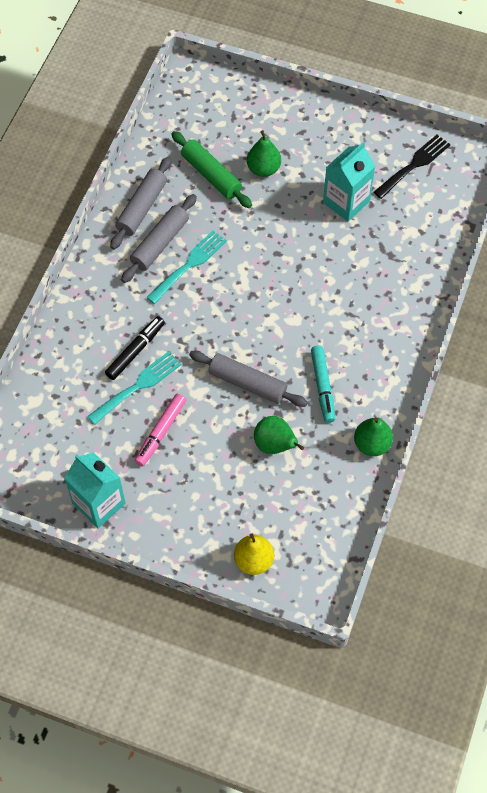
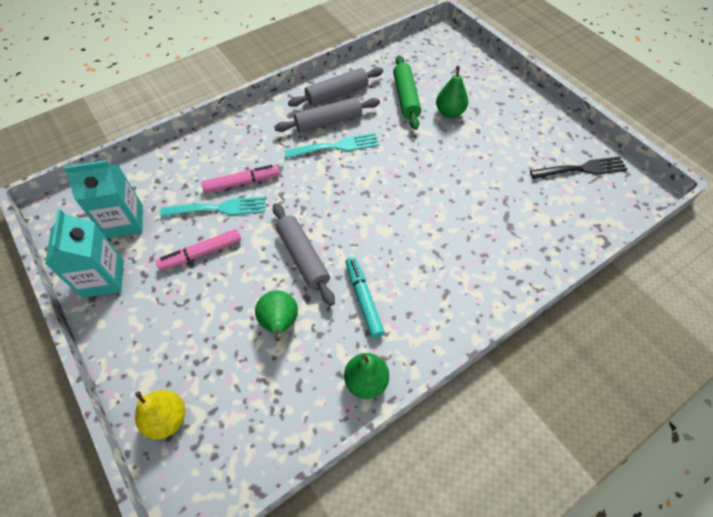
camera: 35 degrees right, 5 degrees down
(135, 351) = (242, 182): black marker -> pink marker
(322, 387) = (363, 299): turquoise marker -> turquoise marker turned 135 degrees clockwise
(346, 202) = (500, 166): turquoise carton -> turquoise carton (124, 221)

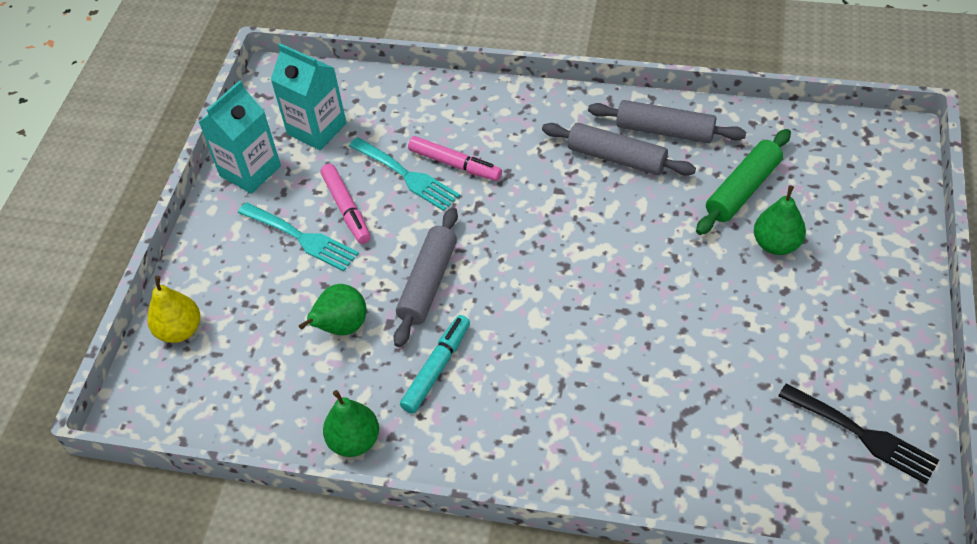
camera: 50 degrees right, 5 degrees down
(201, 253) = (346, 208): pink marker -> pink marker turned 135 degrees counterclockwise
(336, 146) = (593, 192): turquoise fork -> turquoise fork (302, 238)

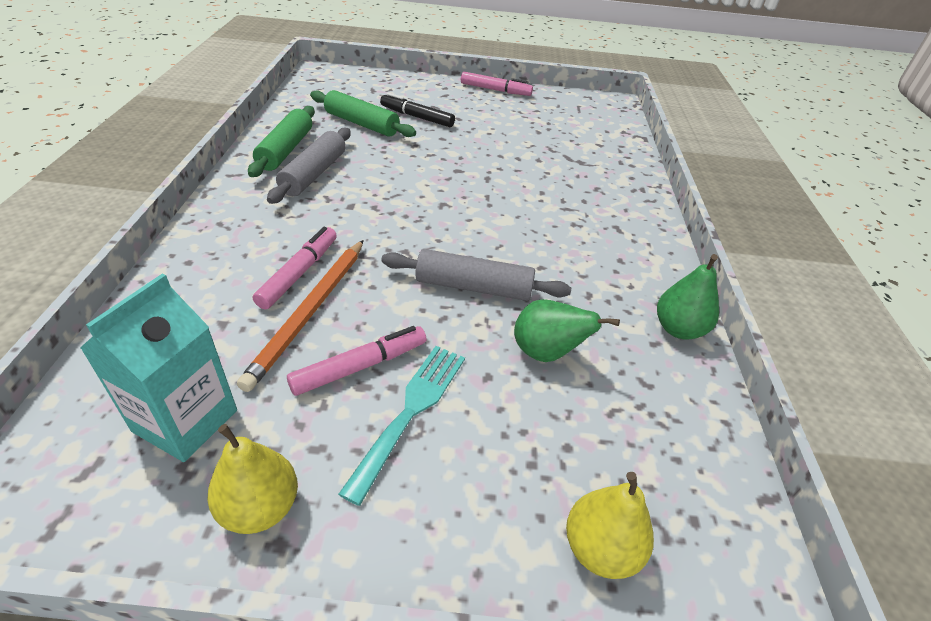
camera: 105 degrees left, 10 degrees down
(250, 171) = (260, 507): turquoise carton -> yellow pear
(407, 176) = (310, 312): turquoise fork -> orange pencil
(437, 368) = (575, 277): turquoise marker -> none
(665, 131) = (286, 150): grey rolling pin -> green rolling pin
(776, 244) = (417, 117): green pear -> black marker
(863, 435) = (562, 107): black fork -> none
(902, 345) = (495, 90): none -> pink marker

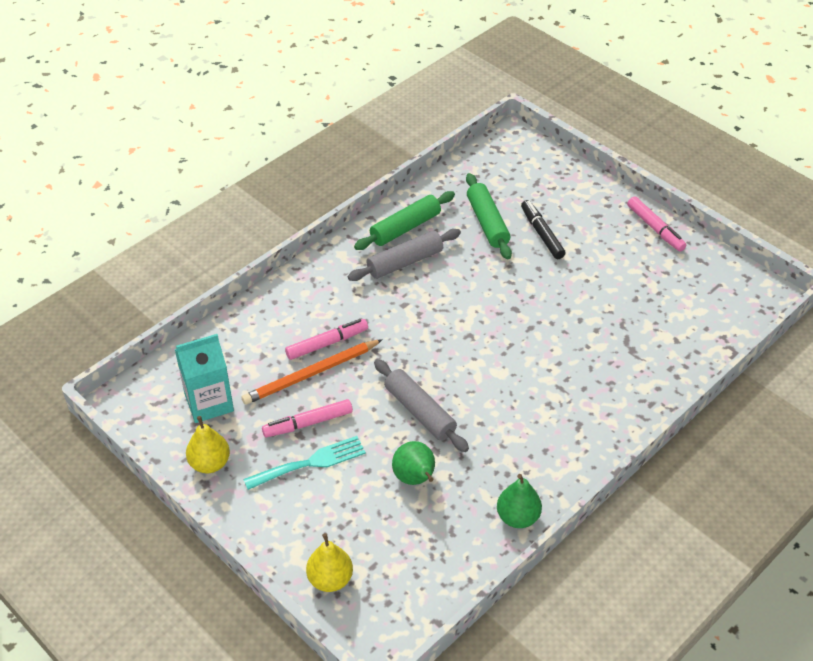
camera: 45 degrees right, 5 degrees up
(360, 366) = (308, 423): pink marker -> pink marker turned 150 degrees clockwise

